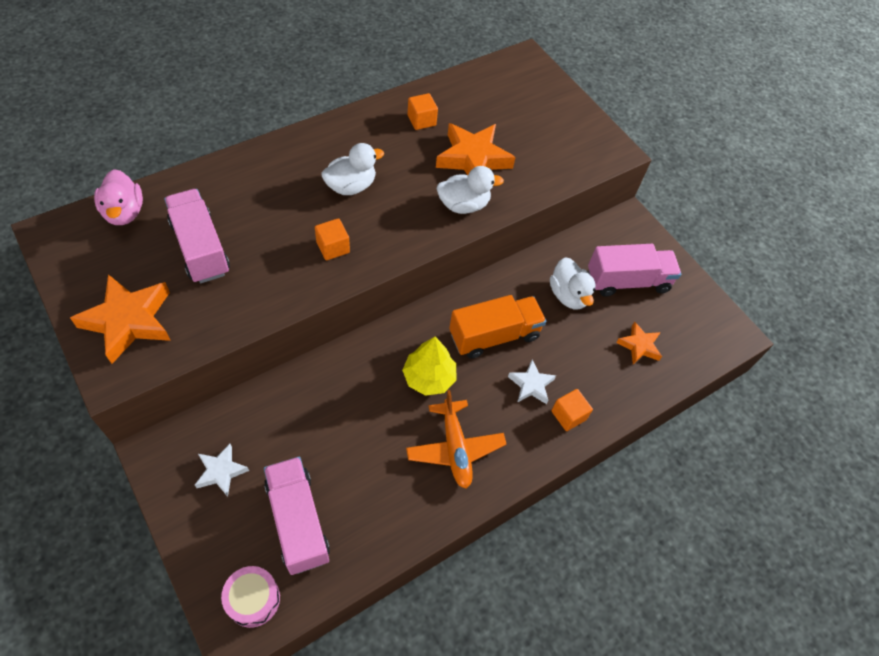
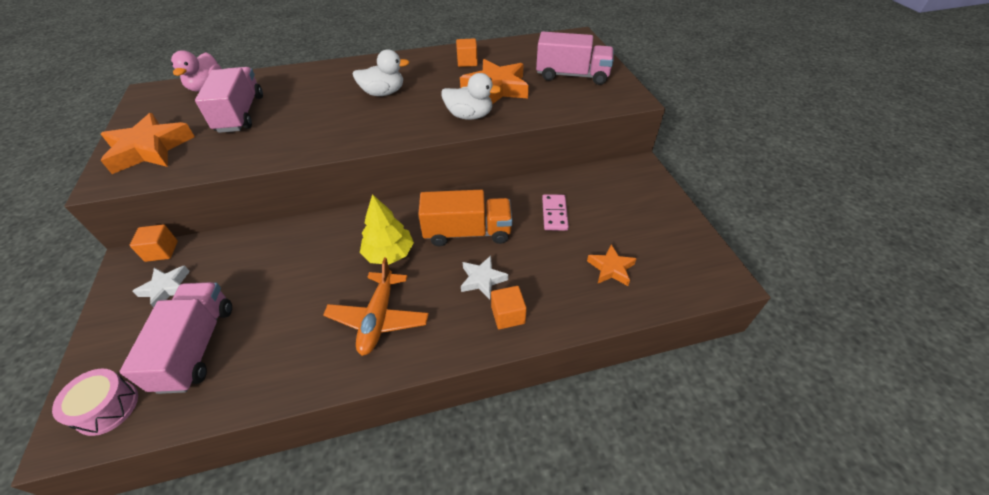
camera: 25 degrees right, 10 degrees down
(333, 247) = (341, 127): orange cube -> orange cube (161, 251)
(568, 295) = (554, 214): white duck -> pink domino
(627, 281) = (619, 213): pink truck -> pink truck (572, 75)

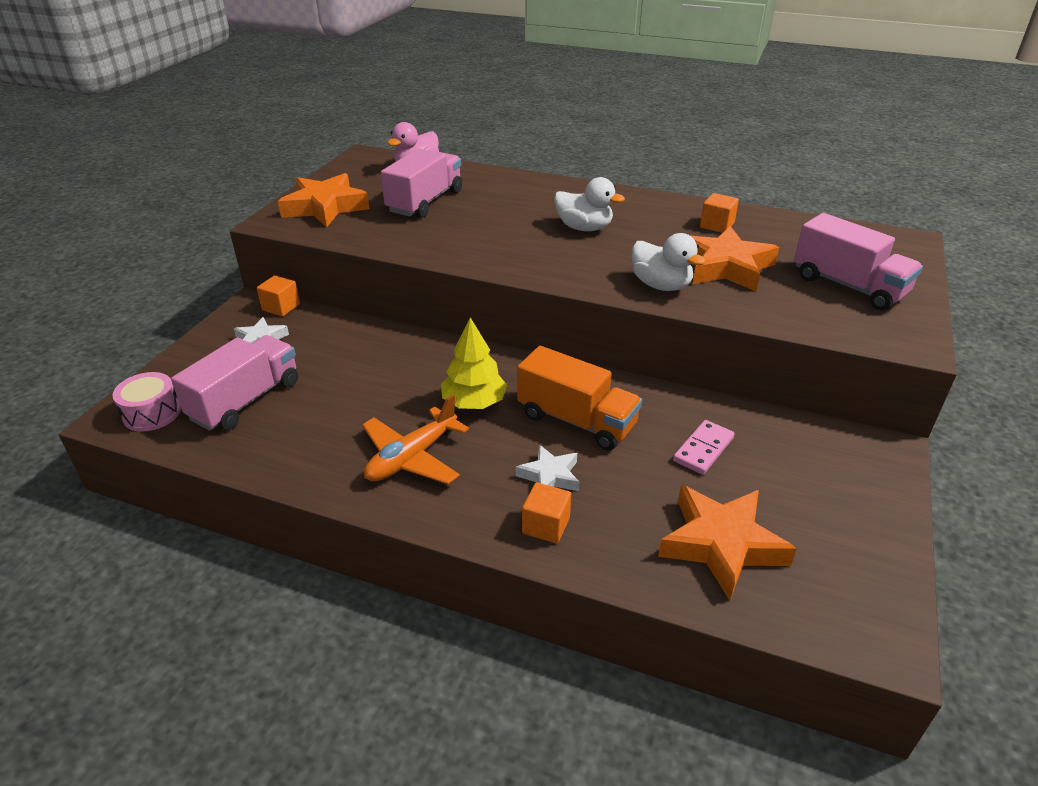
camera: 35 degrees right, 10 degrees down
(611, 268) = (721, 544): orange star -> orange star, size x1.80

